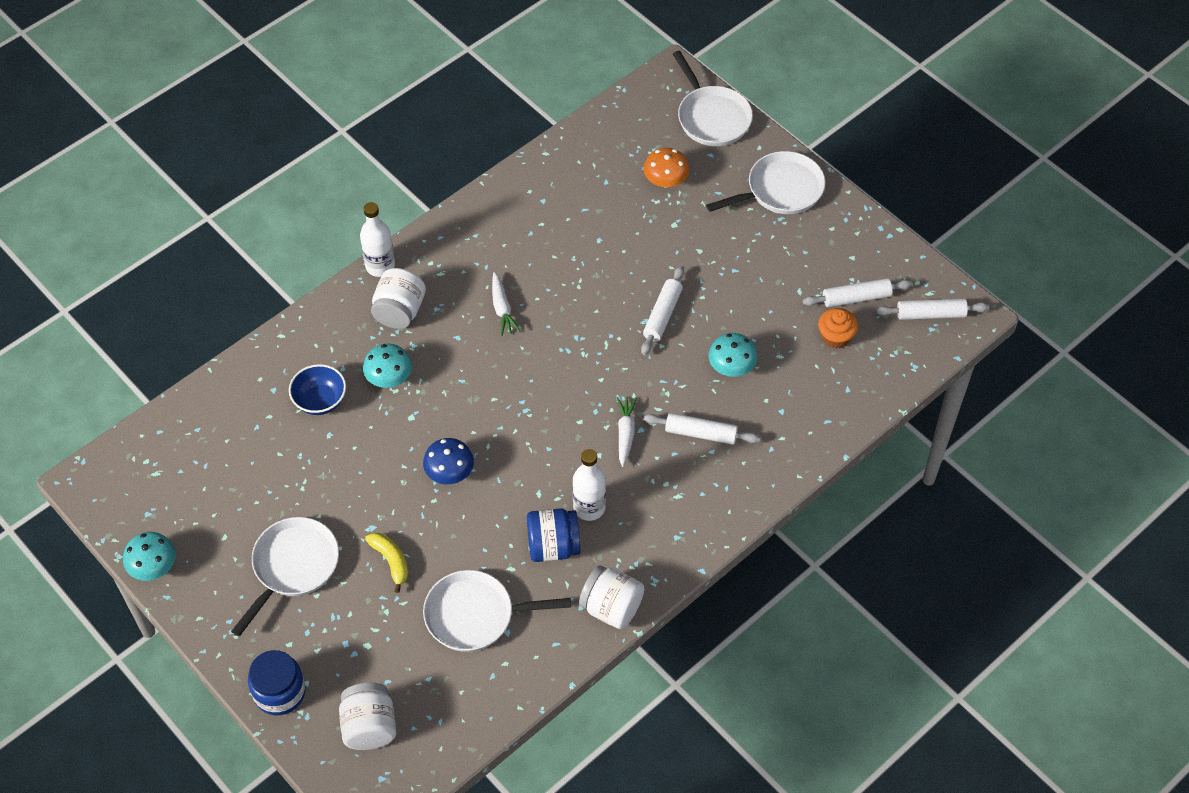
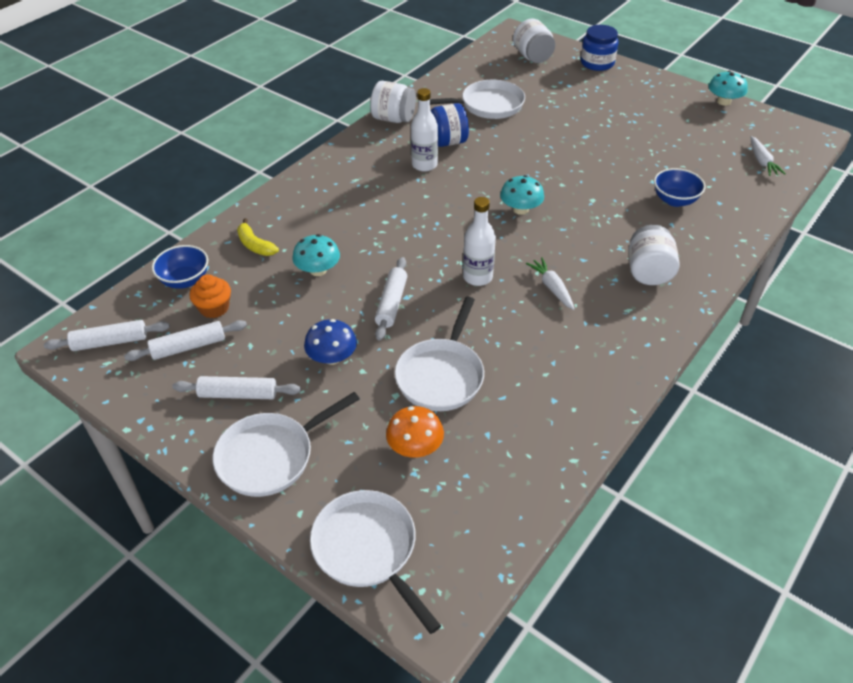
camera: 170 degrees right, 10 degrees down
(292, 567) = (628, 112): white pan -> white pan (441, 375)
(380, 266) = (692, 308): white bottle -> white bottle (477, 277)
(389, 377) = (627, 222): turquoise mushroom -> turquoise mushroom (520, 209)
(391, 561) = (560, 122): yellow banana -> yellow banana (255, 245)
(449, 472) = (542, 171): blue mushroom -> blue mushroom (332, 357)
(625, 434) = (406, 211): white carrot -> white carrot (762, 161)
(701, 433) = (341, 219): white rolling pin -> white rolling pin (238, 394)
(868, 375) = (185, 280): none -> blue bowl

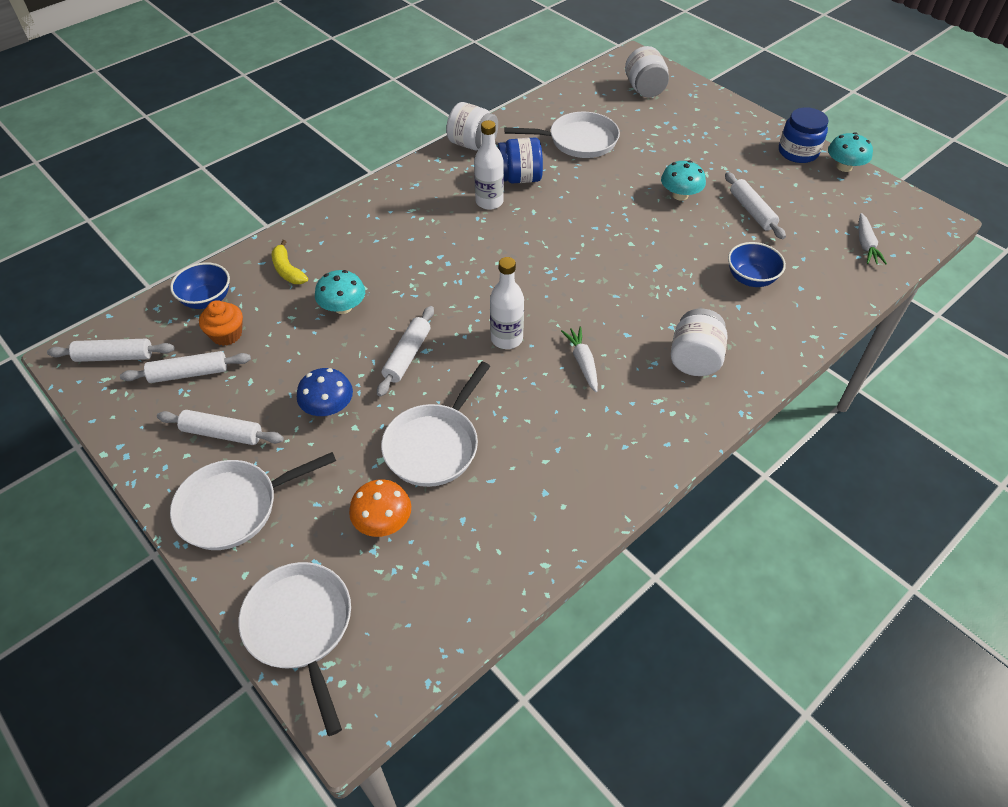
camera: 10 degrees right, 5 degrees up
(520, 209) = (576, 266): turquoise mushroom -> turquoise mushroom (680, 195)
(597, 63) = (714, 104): blue jar -> blue jar (798, 152)
(658, 146) = (752, 211): none -> white rolling pin

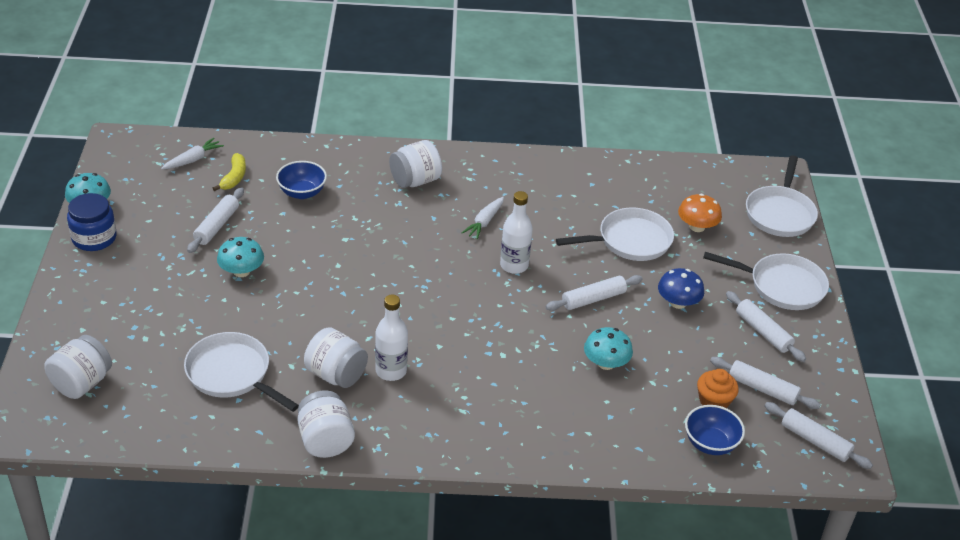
camera: 140 degrees left, 10 degrees down
(288, 270) = (622, 425): yellow banana -> yellow banana (234, 177)
(519, 178) = (336, 375): blue jar -> white jar

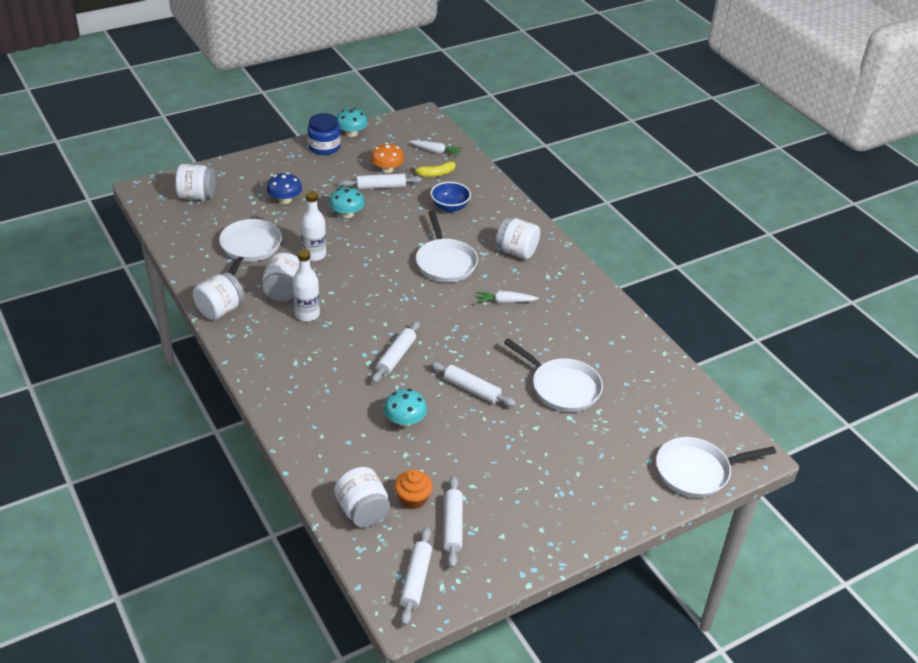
camera: 60 degrees right, 0 degrees up
(514, 265) = (470, 334): white bottle -> white bottle (314, 255)
(678, 302) = (513, 440): blue mushroom -> blue mushroom (285, 200)
(697, 227) = (621, 422): orange mushroom -> orange mushroom (387, 169)
(710, 443) = (362, 511): blue bowl -> white jar
(763, 332) = (524, 506): white rolling pin -> white rolling pin (396, 357)
(781, 286) = (596, 501): white pan -> white pan (445, 262)

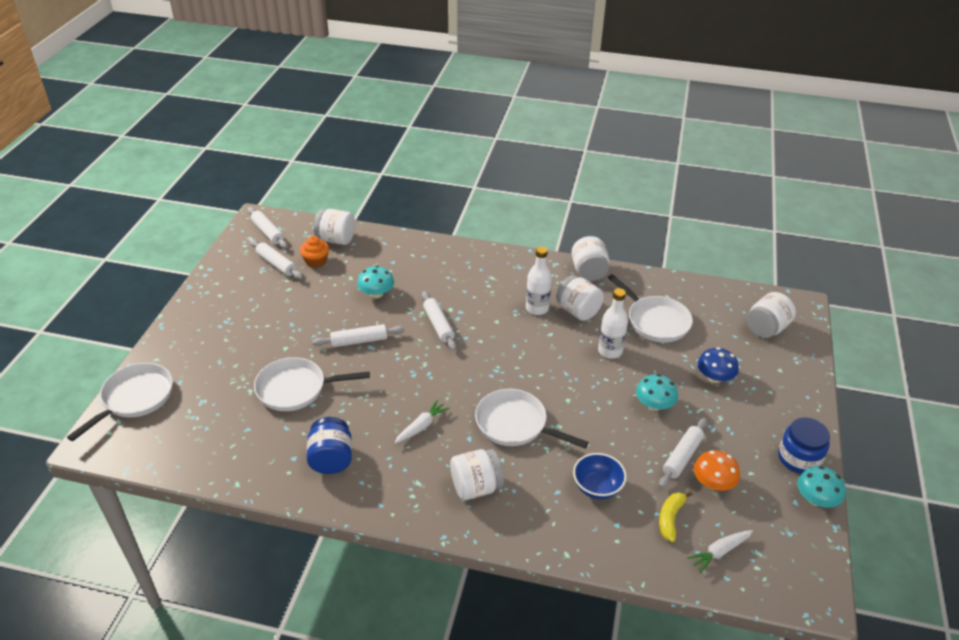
camera: 135 degrees right, 0 degrees up
(587, 324) = (331, 459): none -> blue jar

